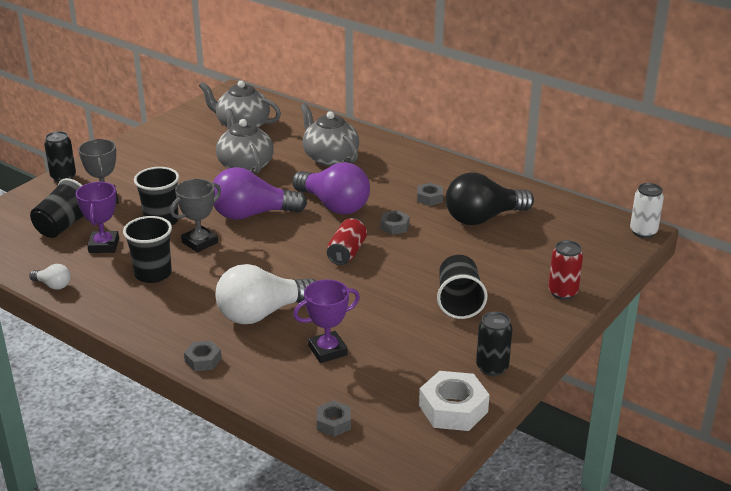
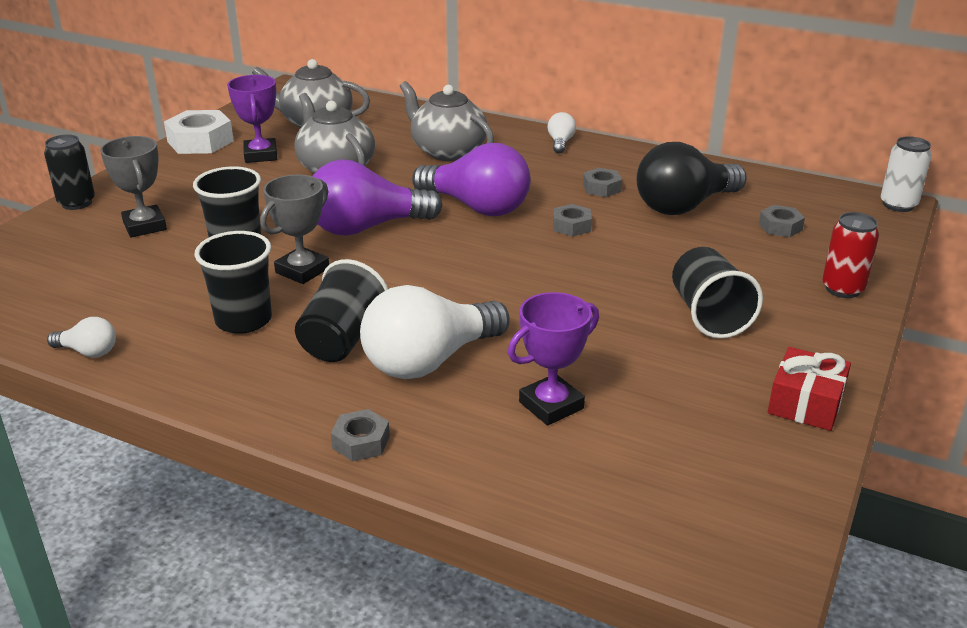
camera: 10 degrees left, 0 degrees up
(63, 226) = (89, 266): black cup -> black cup (342, 340)
(104, 245) = (157, 287): purple trophy -> purple trophy (260, 155)
(333, 423) = (609, 520): grey nut -> grey nut (780, 227)
(347, 252) = (520, 265): red can -> none
(416, 157) = (560, 143): none -> white light bulb
(453, 409) = (783, 473): white nut -> white nut (200, 141)
(492, 367) = (805, 403): black can -> red gift

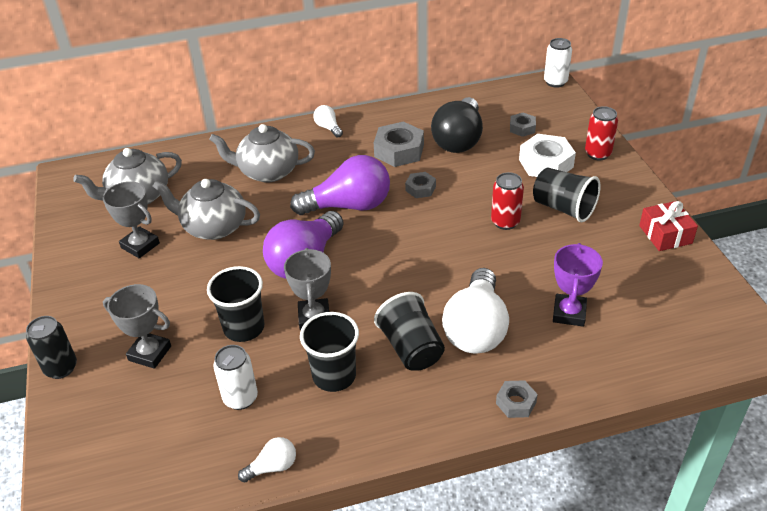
camera: 40 degrees left, 10 degrees up
(150, 292) = (240, 398): none -> white can
(200, 141) = (72, 259): white nut -> white nut (546, 163)
(260, 155) = (140, 245): purple trophy -> grey trophy
(601, 188) = (399, 151): grey nut -> grey nut, size x1.80
(616, 294) = (505, 222): none -> red can

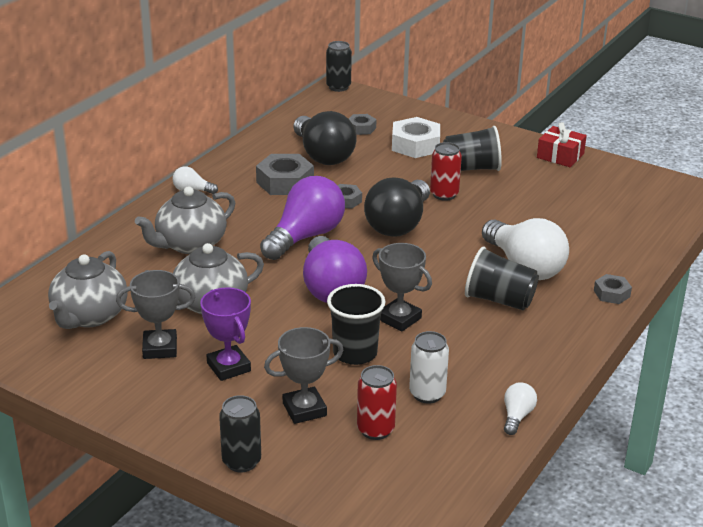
camera: 45 degrees left, 10 degrees down
(334, 376) = (472, 344): black cup -> none
(430, 231) = (398, 224): none -> black light bulb
(555, 82) = (338, 87): white can -> black can
(569, 313) = (569, 229): purple trophy -> purple trophy (228, 367)
(597, 154) = (443, 124): red can -> red can (375, 430)

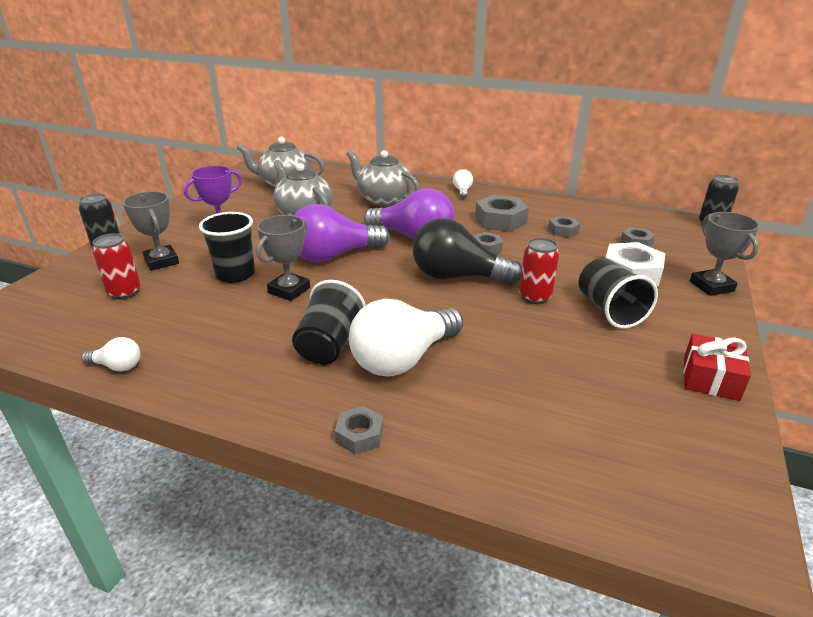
camera: 80 degrees right, 0 degrees up
(160, 348) = (247, 207): grey trophy -> grey trophy (711, 286)
(323, 155) = (563, 231): black light bulb -> grey nut
(427, 394) = (168, 313): white can -> none

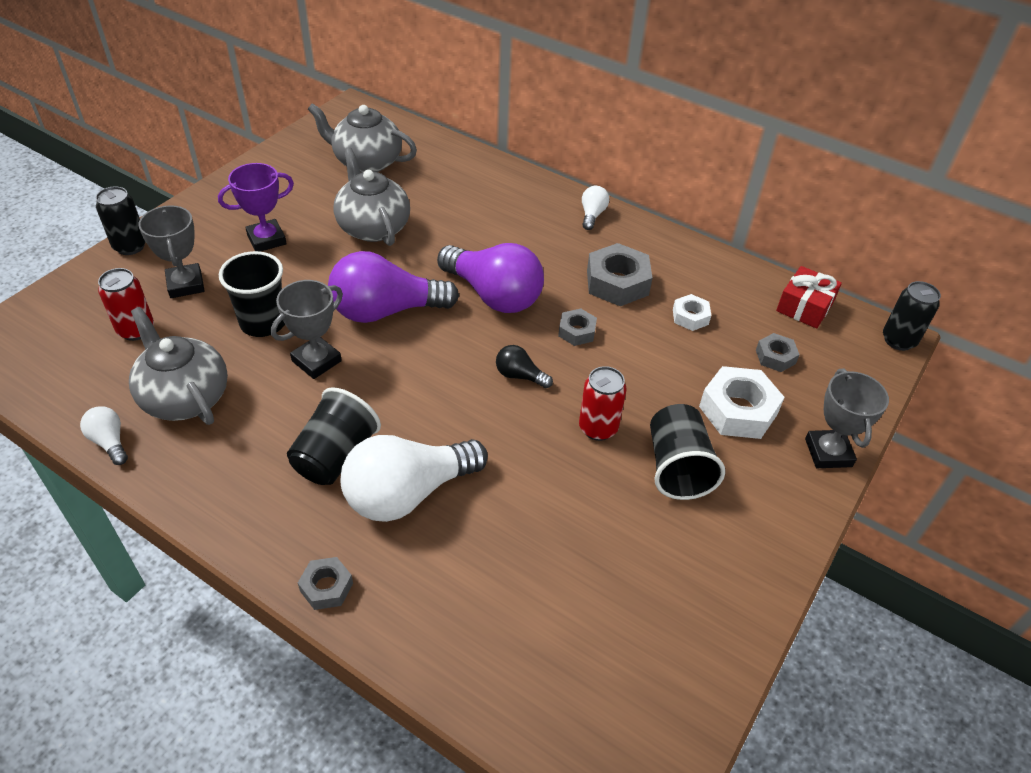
camera: 10 degrees right, 15 degrees up
(117, 366) = (110, 442): white light bulb -> white light bulb turned 150 degrees counterclockwise
(383, 199) = (482, 215): grey teapot -> grey teapot (185, 397)
(457, 277) = (520, 376): black light bulb -> black light bulb, size x0.45
(563, 231) = (690, 317): grey nut -> white nut
(710, 378) = (738, 594): red gift -> red gift (804, 307)

